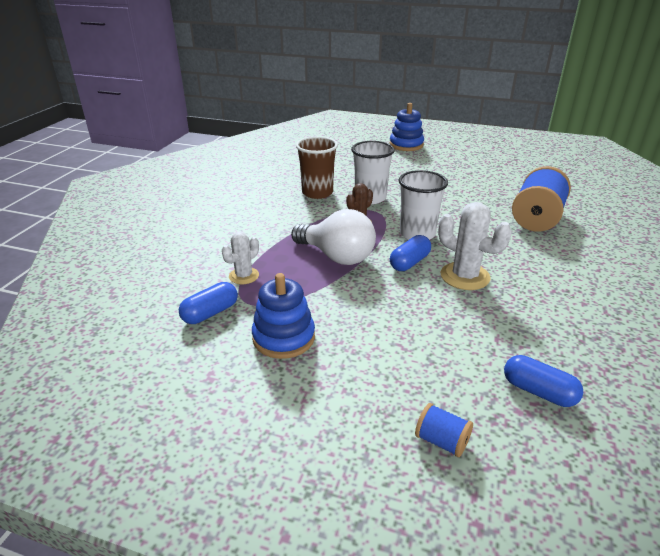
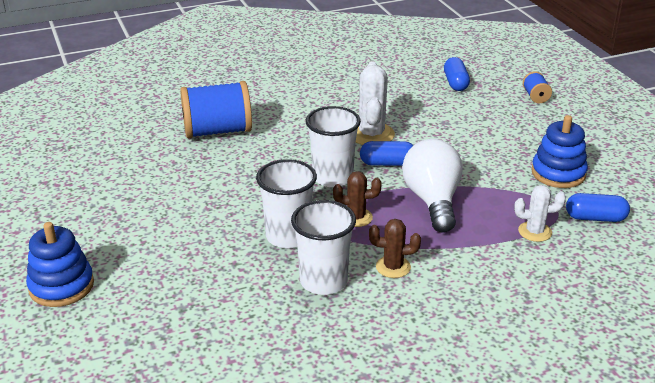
camera: 130 degrees left, 0 degrees up
(296, 214) = (393, 267): none -> brown cactus
(317, 193) = (323, 281): brown cup -> white cup

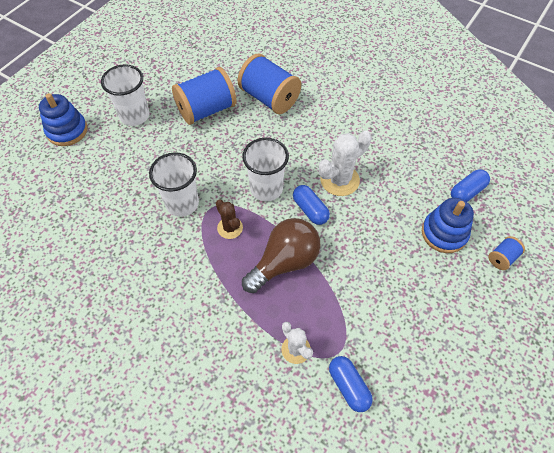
camera: 55 degrees right, 25 degrees up
(178, 174) = (206, 110): none -> blue spool
(323, 281) = (149, 248): white cup -> white cup (134, 116)
(393, 267) = (189, 279): brown cactus -> none
(432, 201) = (285, 262): white light bulb -> brown light bulb
(558, 173) = (393, 330): blue stacking toy -> blue stacking toy (444, 233)

